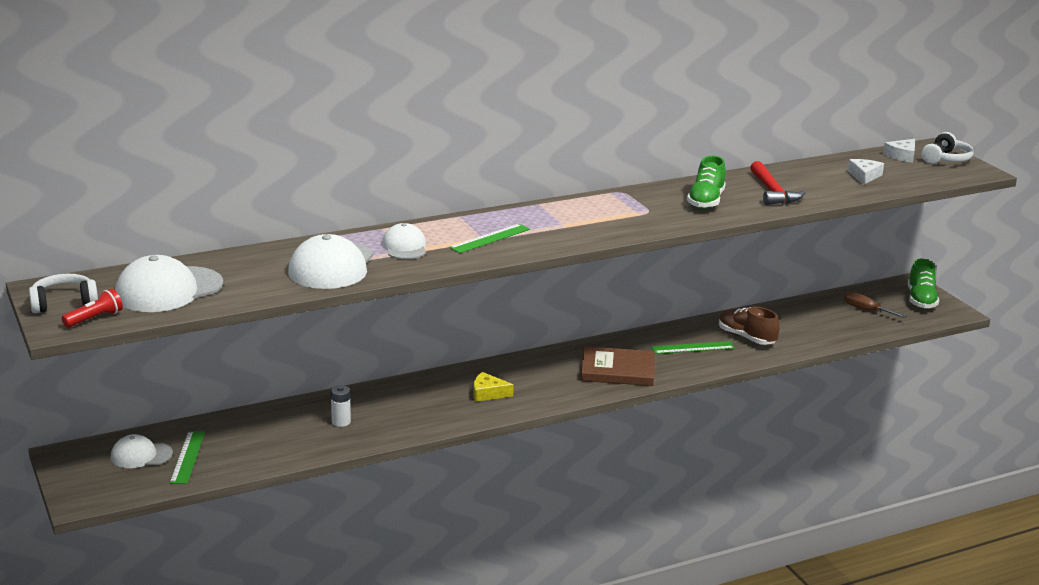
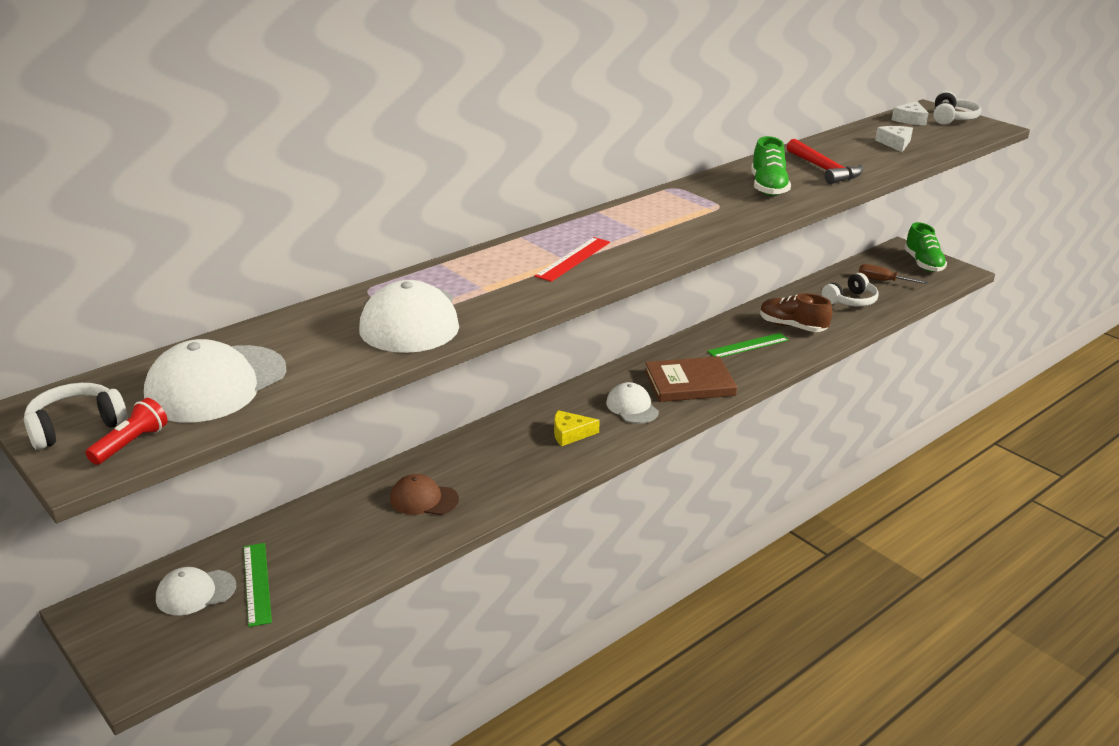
camera: 15 degrees left, 5 degrees up
(341, 422) = (423, 499): white battery -> brown cap
(404, 247) = (482, 282): white cap -> white cap (632, 407)
(490, 238) = (573, 259): green ruler -> red ruler
(820, 323) = (850, 301): none -> white headphones

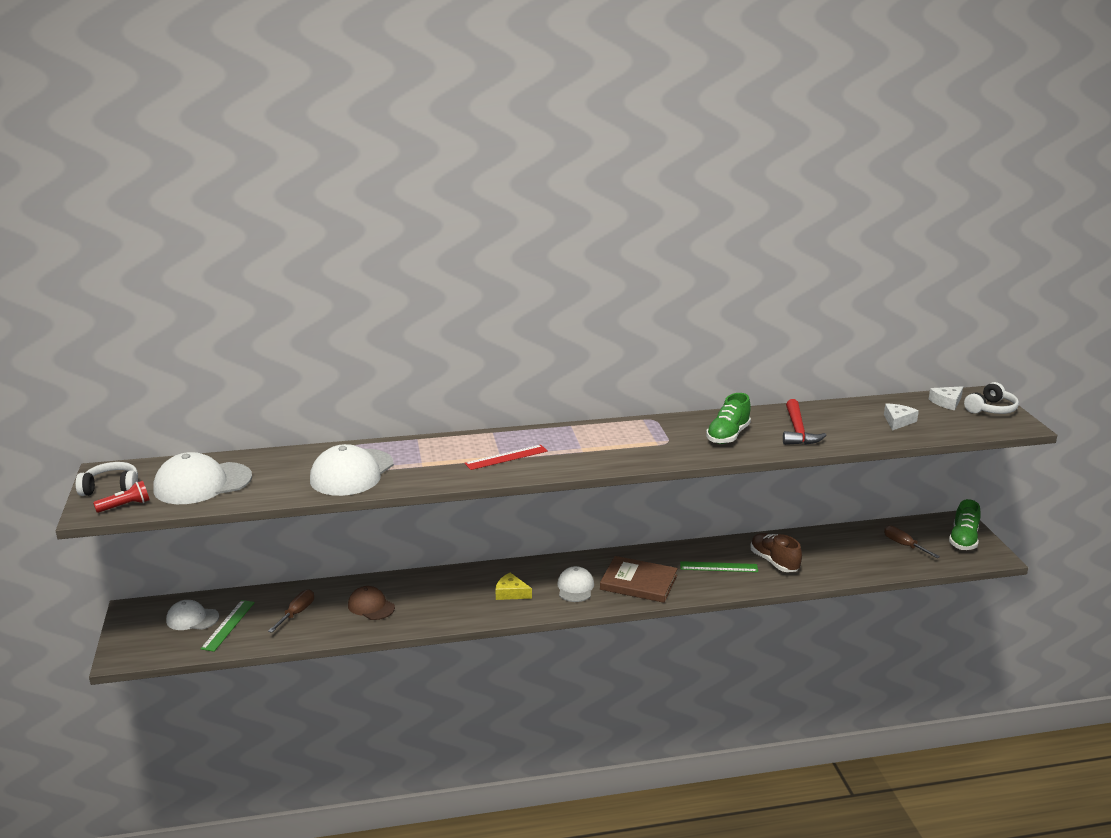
camera: 30 degrees right, 5 degrees down
(336, 538) = (296, 613): none -> brown screwdriver
(850, 301) = (852, 554): white headphones -> none

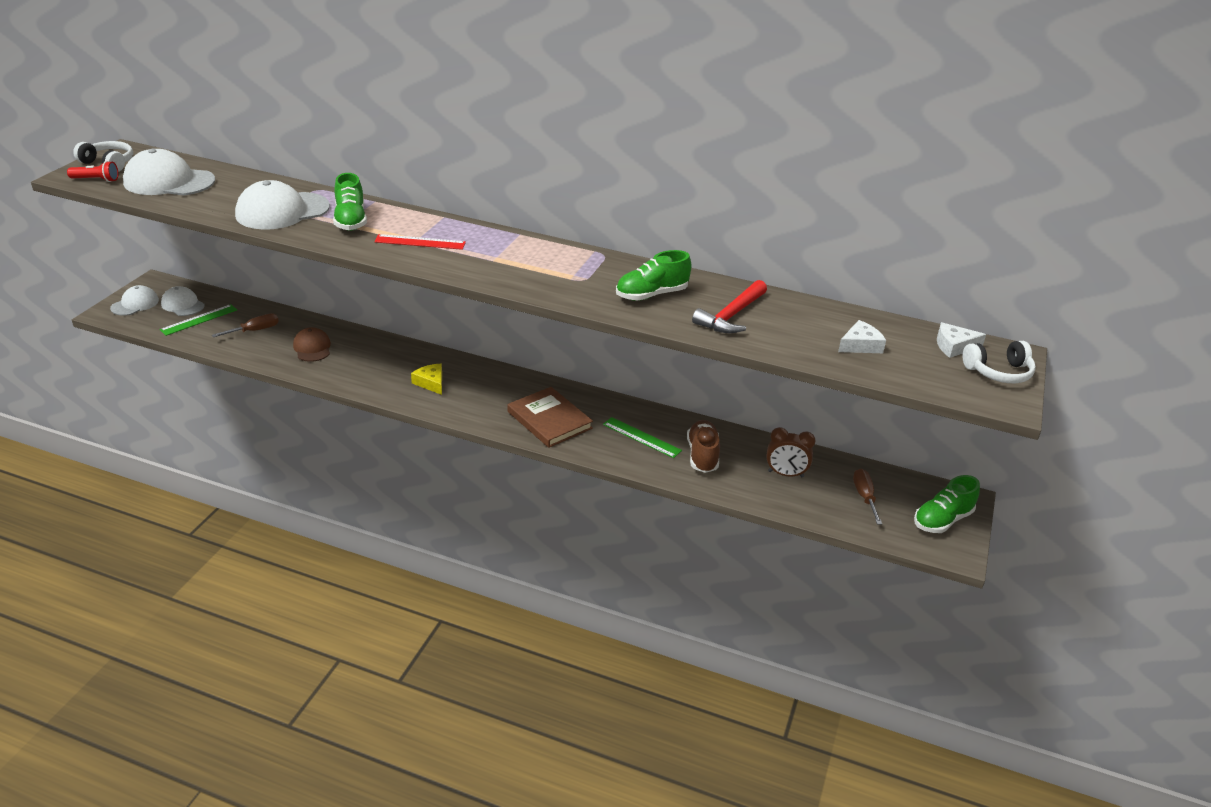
camera: 30 degrees right, 10 degrees up
(423, 460) = (350, 220): none -> green shoe
(575, 587) = (489, 401): white cap -> white cap (135, 304)
(840, 551) = (785, 474): none -> brown clock

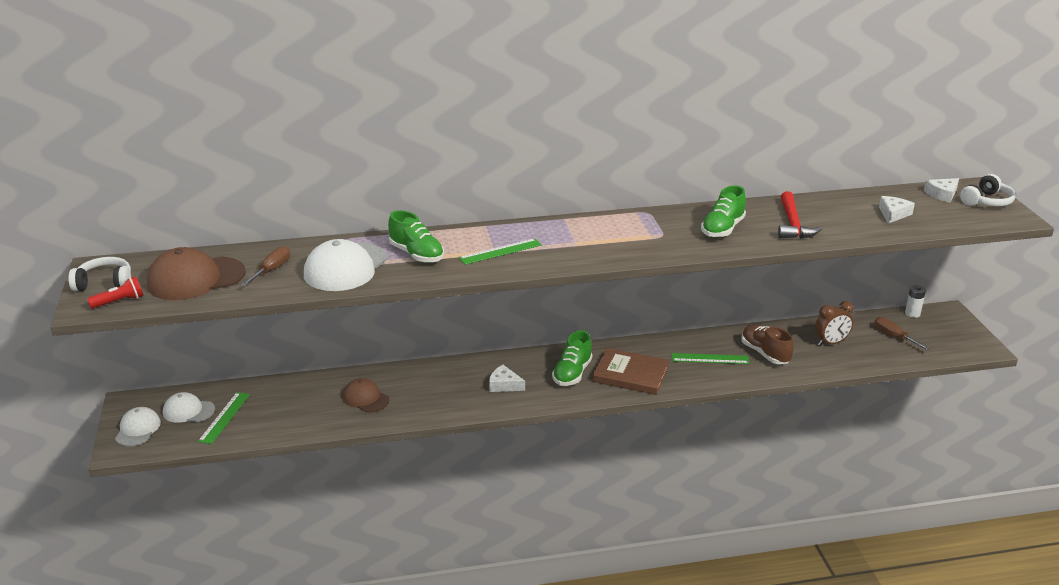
camera: 30 degrees left, 5 degrees down
(169, 182) = (196, 279): white cap -> brown cap
(254, 330) = (292, 405): brown screwdriver -> brown screwdriver (271, 270)
(420, 242) = (500, 251): red ruler -> green ruler
(431, 383) = (504, 385): yellow cheese -> white cheese
(918, 483) = (912, 314): none -> white battery
(942, 520) = (953, 331): green shoe -> green shoe (572, 373)

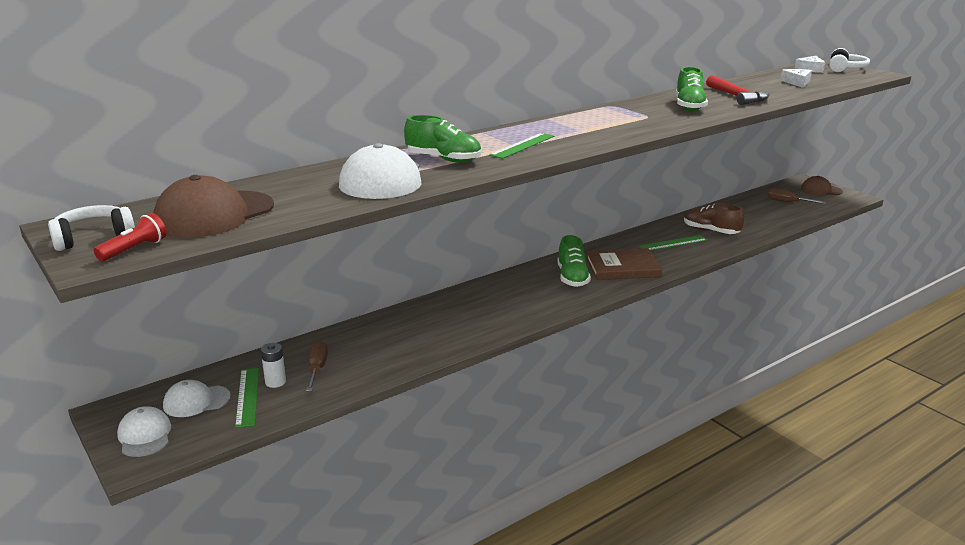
camera: 25 degrees left, 5 degrees down
(271, 270) = (299, 194): brown screwdriver -> brown screwdriver (317, 369)
(365, 398) = (393, 342): brown cap -> brown cap (821, 190)
(504, 385) = (520, 300): white cheese -> none
(831, 343) = (749, 215): brown clock -> none
(912, 314) = (782, 186): white battery -> white battery (275, 382)

